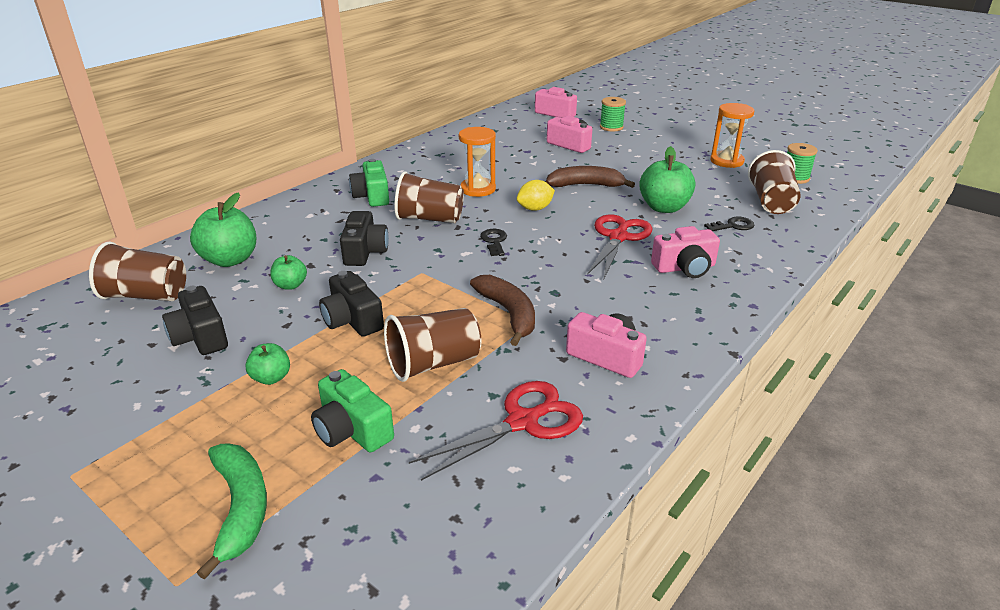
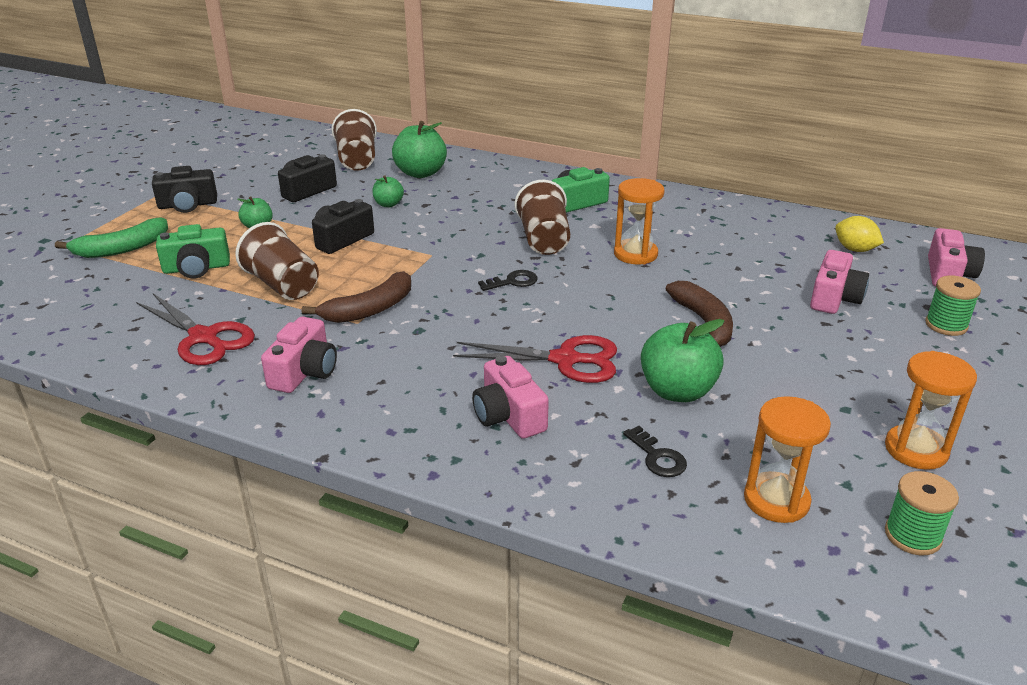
camera: 75 degrees right, 0 degrees up
(352, 430) = (196, 268): green camera -> green camera turned 135 degrees counterclockwise
(365, 252) = (459, 222): black camera -> black camera (188, 205)
(535, 209) = (608, 295): yellow lemon -> yellow lemon (855, 249)
(771, 202) = (776, 500): brown cup -> orange hourglass

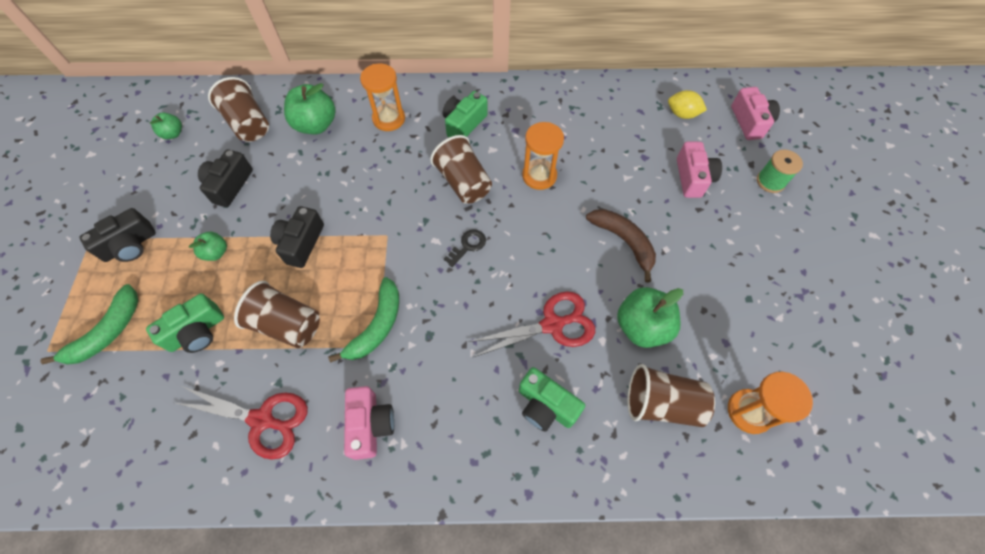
camera: 25 degrees left, 30 degrees up
(369, 309) = (377, 326): brown banana -> green banana
(388, 204) = (313, 179): green apple -> green apple (173, 134)
(508, 415) = (546, 405): pink camera -> green camera
(657, 457) = (661, 403): black key -> brown cup
(912, 536) = (834, 407): green spool -> none
(916, 450) = (804, 322): orange hourglass -> orange hourglass (389, 119)

